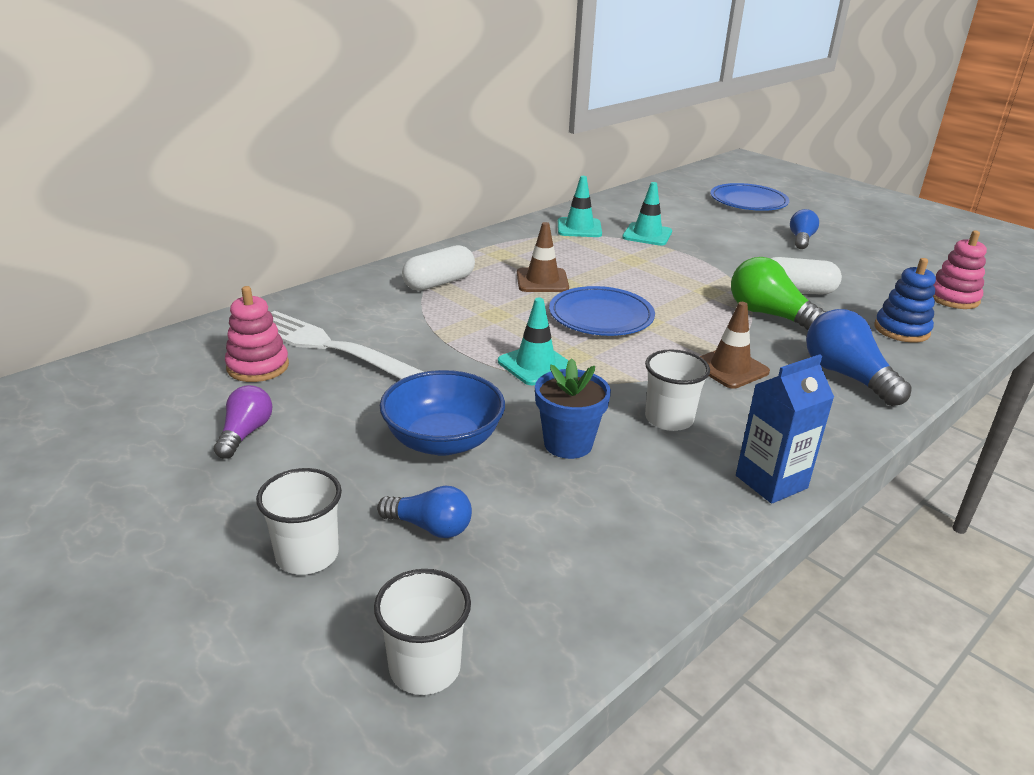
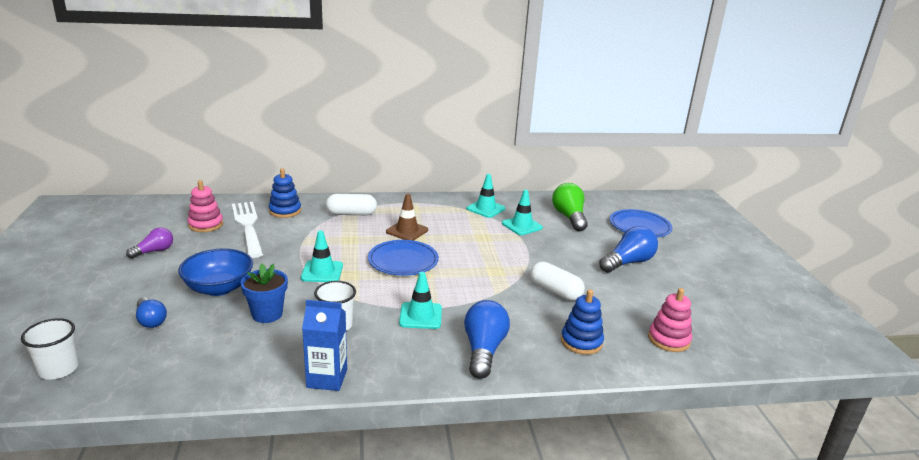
camera: 35 degrees right, 5 degrees down
(307, 555) = (94, 308): white cup -> none
(343, 308) = (285, 211): none -> blue stacking toy
(730, 368) = (420, 316): brown traffic cone -> turquoise traffic cone
(770, 315) = (506, 298): green light bulb -> green light bulb (569, 217)
(801, 239) = (628, 262): blue light bulb -> blue light bulb, size x1.62

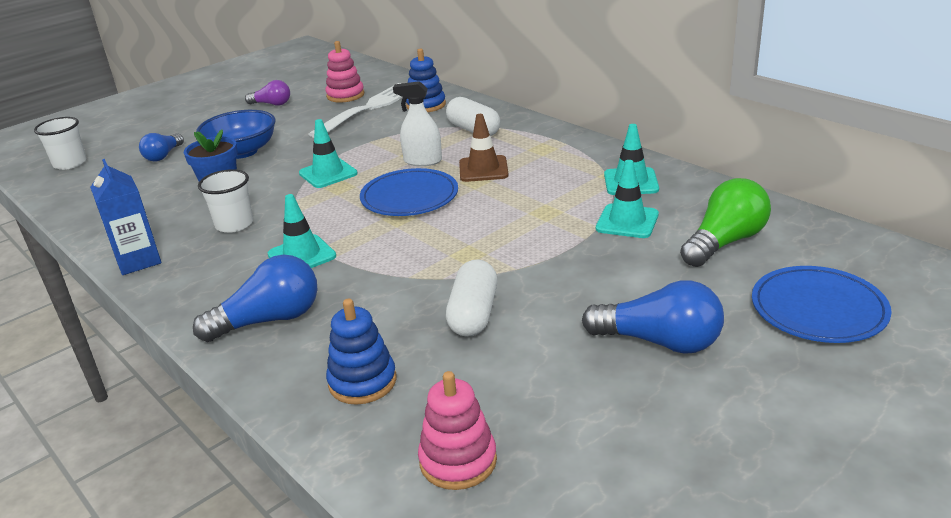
camera: 60 degrees right, 5 degrees up
(363, 241) = (423, 161): none -> white spray bottle

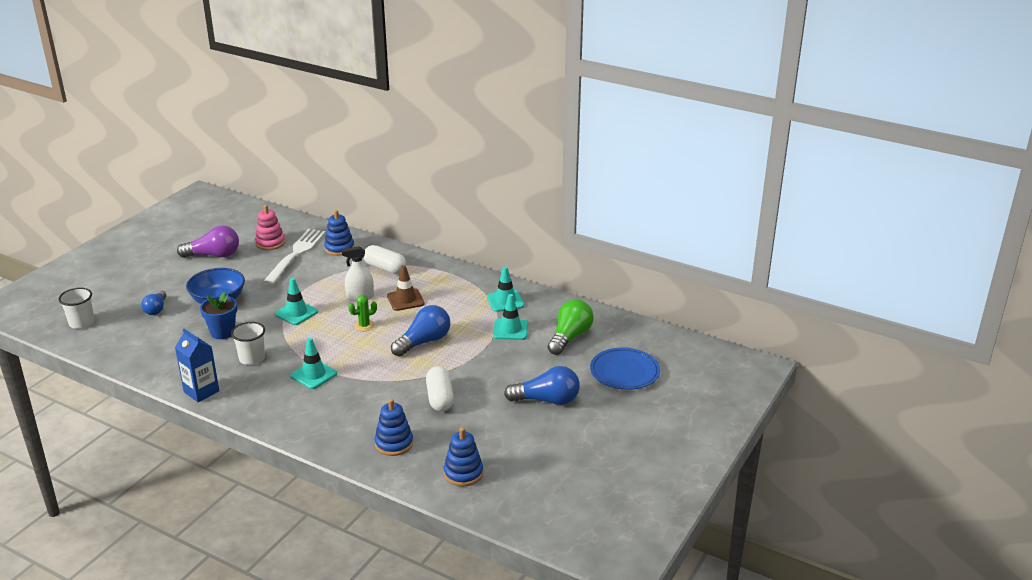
camera: 20 degrees left, 0 degrees up
(269, 320) = (318, 418): blue light bulb -> blue light bulb (424, 342)
(272, 104) = (214, 255): purple light bulb -> purple light bulb, size x1.62
(409, 197) = (364, 326): blue plate -> green cactus
(458, 461) = (463, 473): pink stacking toy -> blue stacking toy

